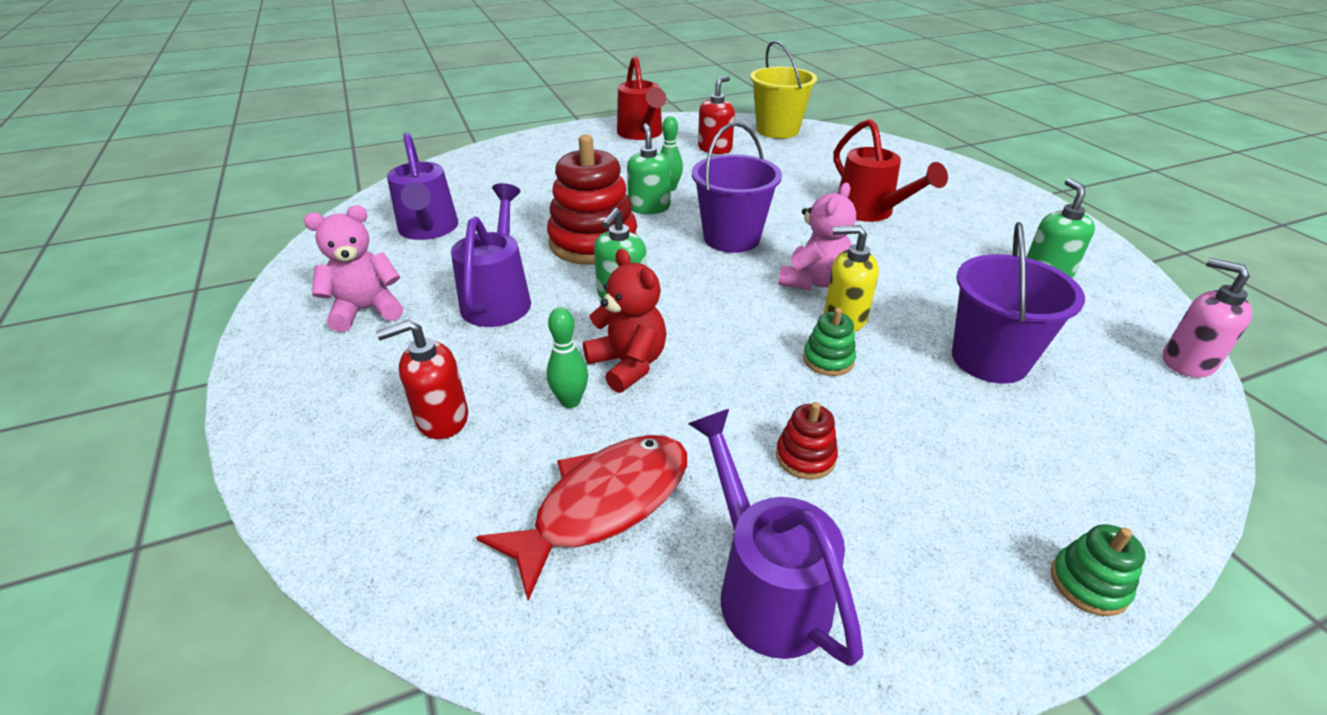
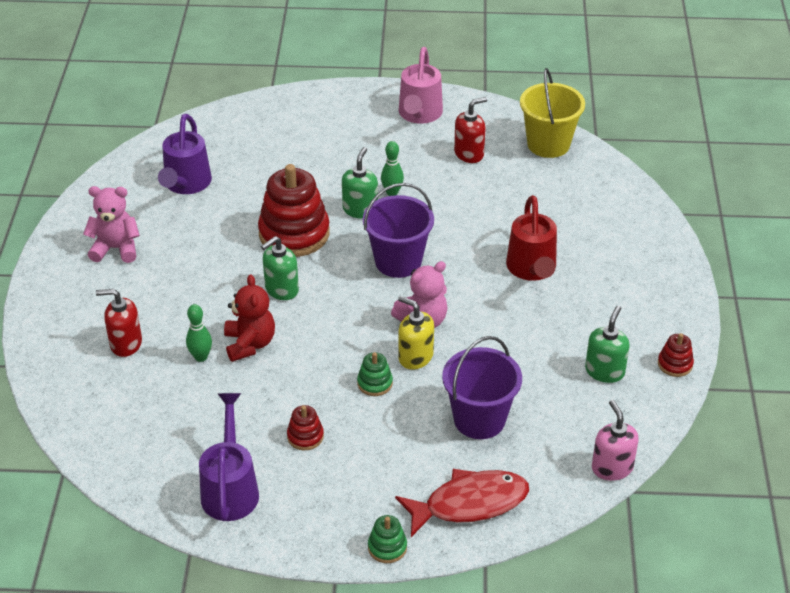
camera: 25 degrees right, 5 degrees up
(498, 299) = (201, 266): purple watering can -> none
(604, 505) = (181, 422): red fish -> red fish (469, 503)
(641, 134) = (419, 114): red watering can -> pink watering can
(1097, 249) = (675, 364): none -> red stacking toy

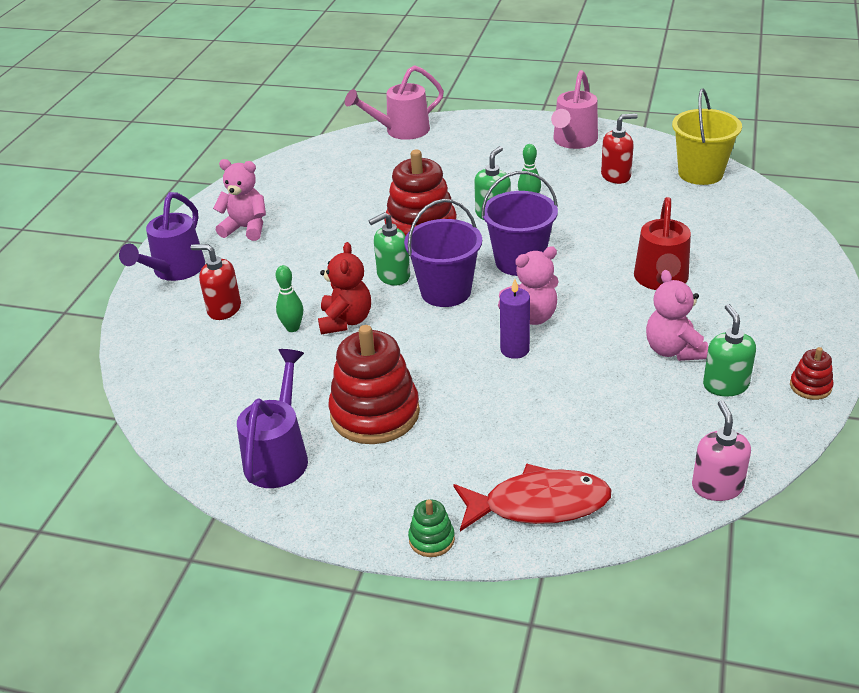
camera: 15 degrees right, 5 degrees down
(186, 184) = (331, 182): purple watering can -> purple watering can (175, 270)
(241, 114) = (401, 131): none -> pink watering can
(305, 436) = (375, 413): red stacking toy -> red stacking toy, size x2.22
(375, 383) = (464, 370): green stacking toy -> none
(415, 357) = (514, 349): yellow soap dispenser -> purple candle
(479, 419) = (570, 418): purple bucket -> purple bucket (445, 291)
(555, 341) = (673, 350): none -> pink teddy bear
(604, 371) = (725, 385): green soap dispenser -> green soap dispenser turned 45 degrees counterclockwise

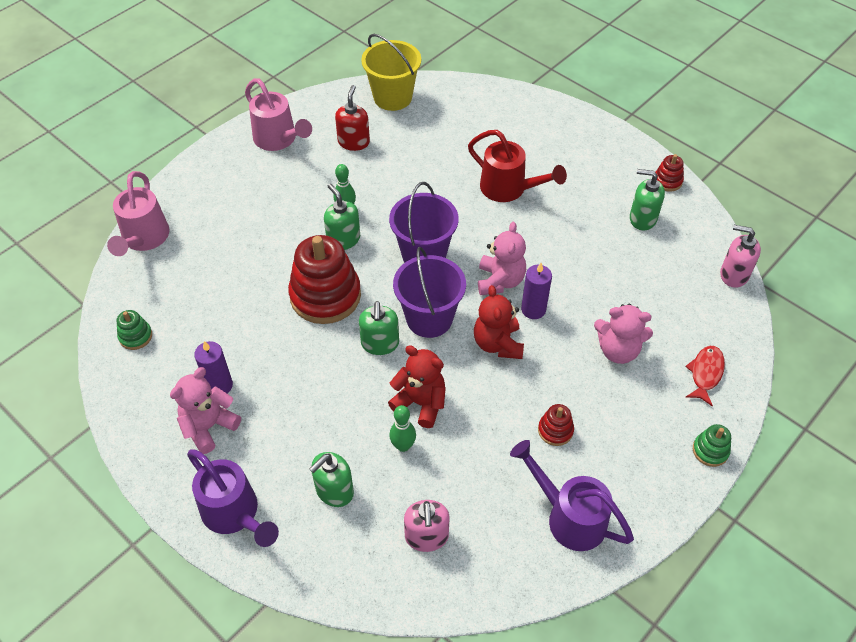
camera: 65 degrees left, 15 degrees up
(207, 374) = (426, 536): none -> pink soap dispenser
(224, 309) = (334, 491): red soap dispenser -> green soap dispenser
(288, 218) = (219, 385): none -> purple candle
(305, 166) = (135, 336): none -> green stacking toy
(375, 413) = (555, 430): red stacking toy -> red stacking toy, size x0.45
(451, 342) = (498, 344): none -> red teddy bear
(539, 504) = (705, 373): red fish -> red fish, size x0.59
(673, 350) = (591, 224): pink teddy bear -> pink teddy bear (618, 350)

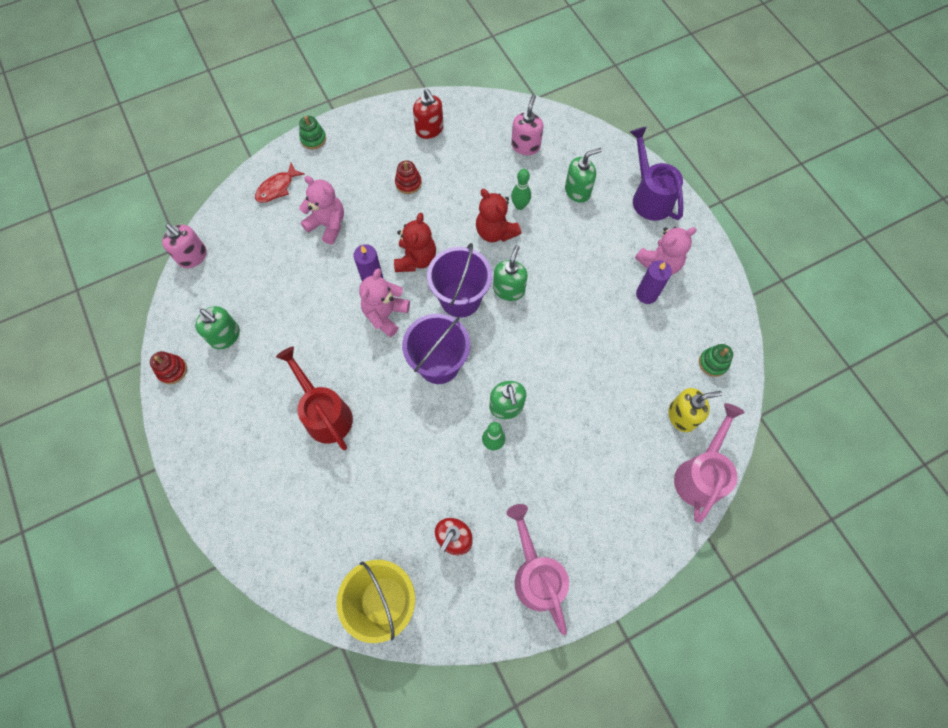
camera: 160 degrees left, 15 degrees up
(166, 280) = (682, 416): none -> yellow soap dispenser
(325, 296) = (540, 350): red stacking toy -> none
(569, 517) = (429, 129): purple watering can -> red soap dispenser

